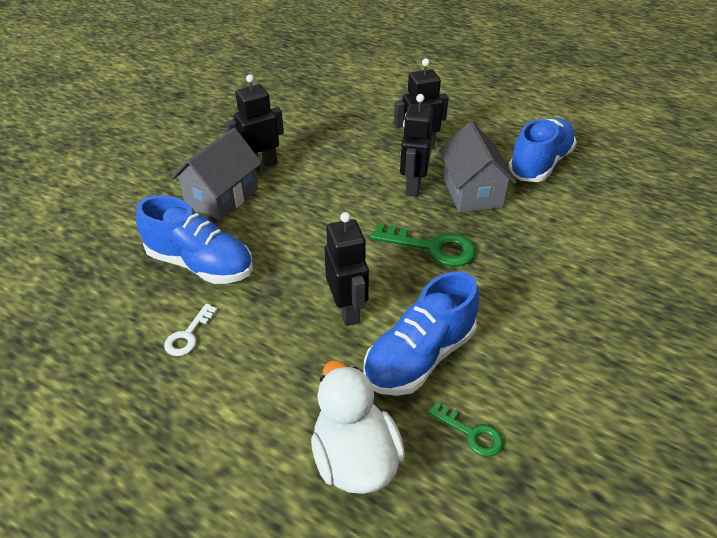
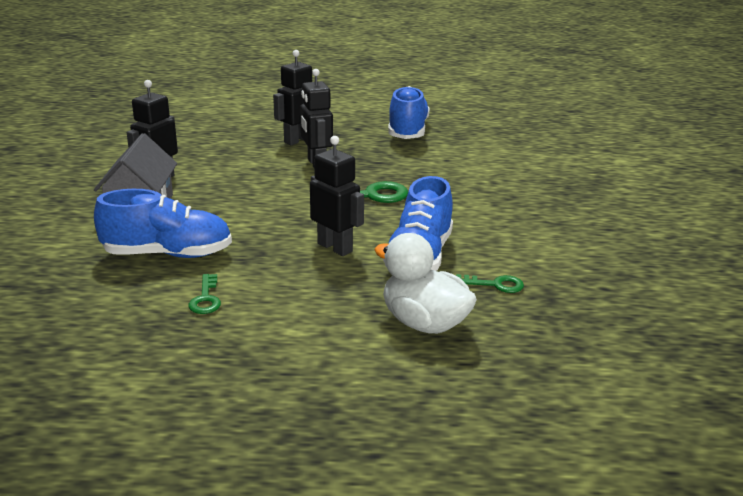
camera: 30 degrees left, 15 degrees down
(188, 335) = (206, 299): white key -> green key
(472, 192) = (369, 157): grey house -> none

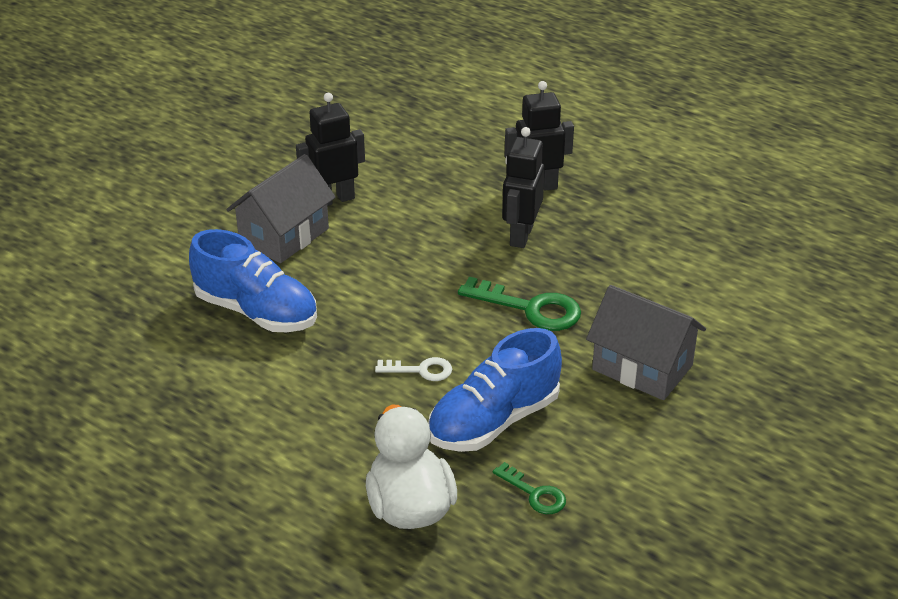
camera: 35 degrees right, 10 degrees up
(206, 299) = (242, 384): green key -> none
(335, 247) = (421, 370): black robot -> white key
(407, 131) = (689, 216): blue shoe -> none
(474, 203) = (642, 367): none -> grey house

